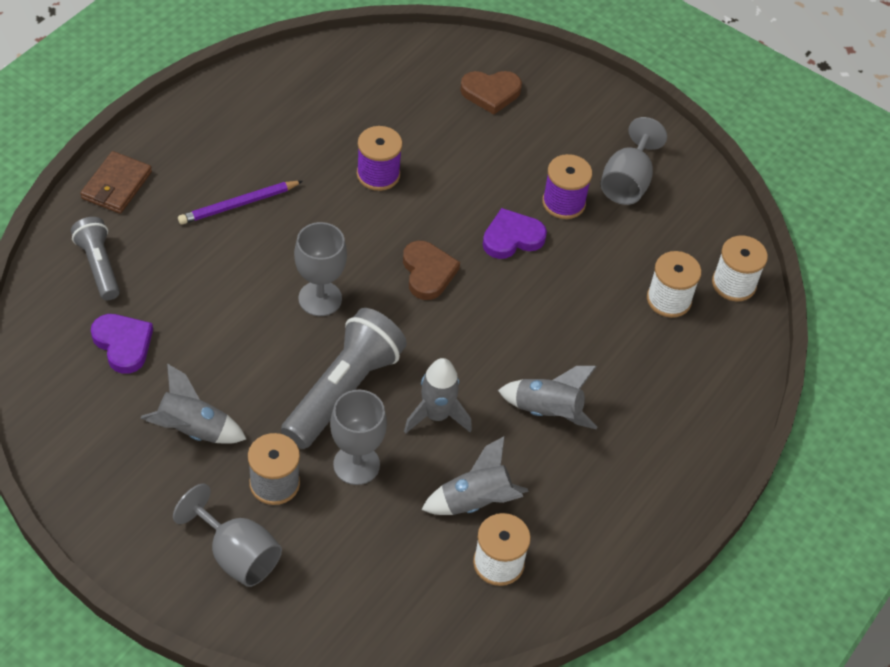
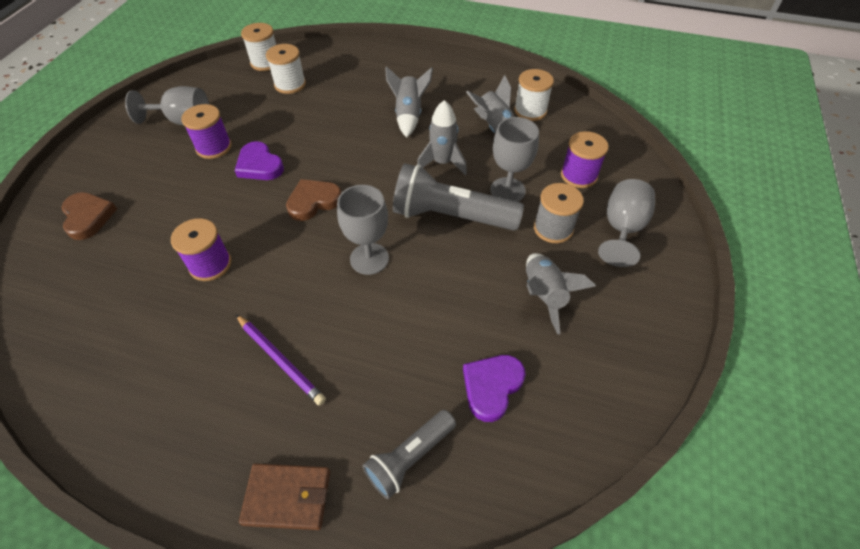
camera: 105 degrees left, 0 degrees up
(344, 556) = (578, 175): none -> purple spool

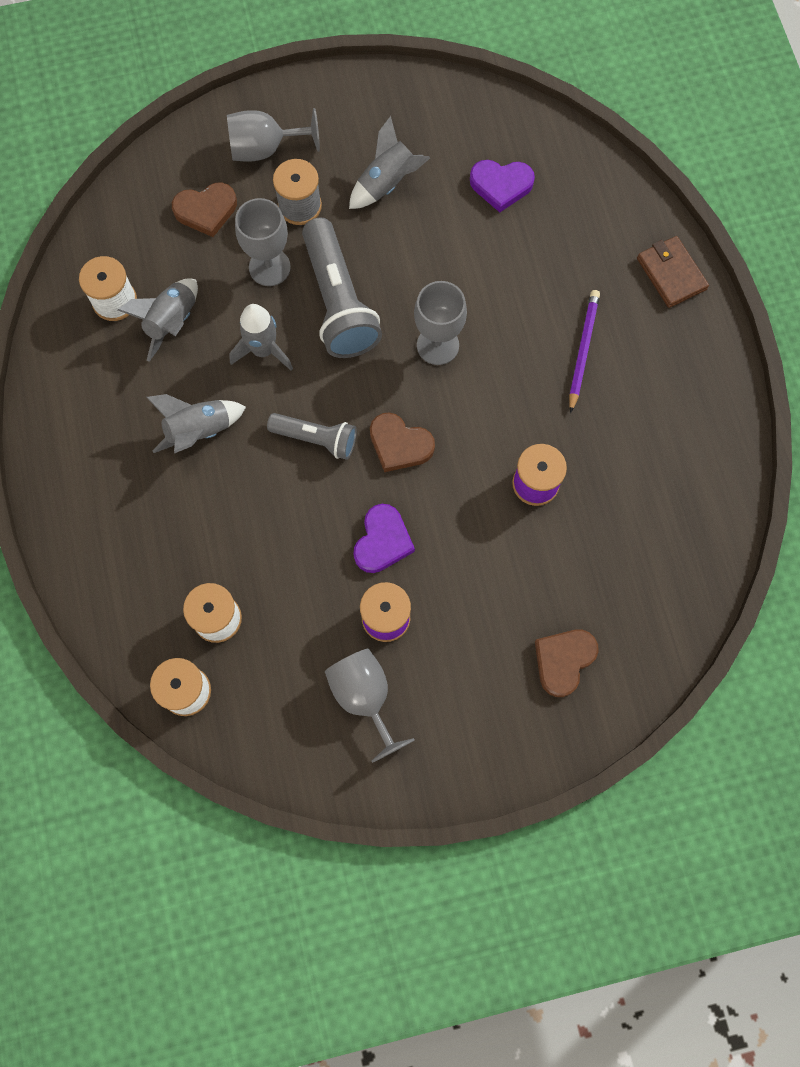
camera: 120 degrees left, 20 degrees up
(410, 458) = (592, 213): grey flashlight -> grey flashlight (316, 439)
(578, 175) = (206, 210): purple spool -> brown heart

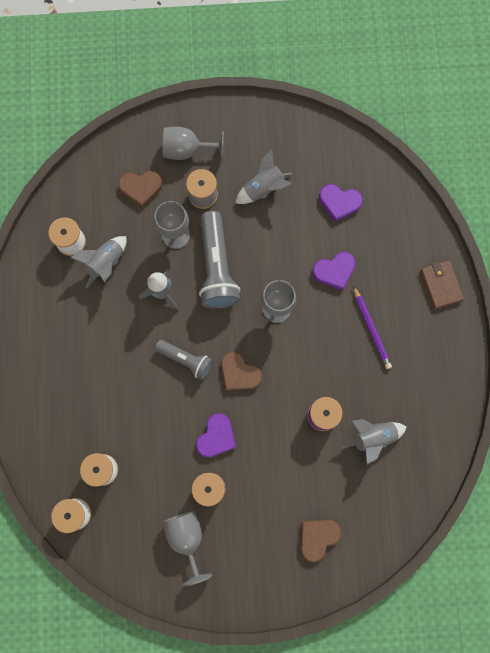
camera: 10 degrees right, 5 degrees up
(199, 431) = (111, 341): grey rocket -> grey rocket (373, 437)
(512, 280) = (334, 271): none -> purple heart
(583, 350) = (371, 329): purple pencil -> purple pencil turned 135 degrees clockwise

